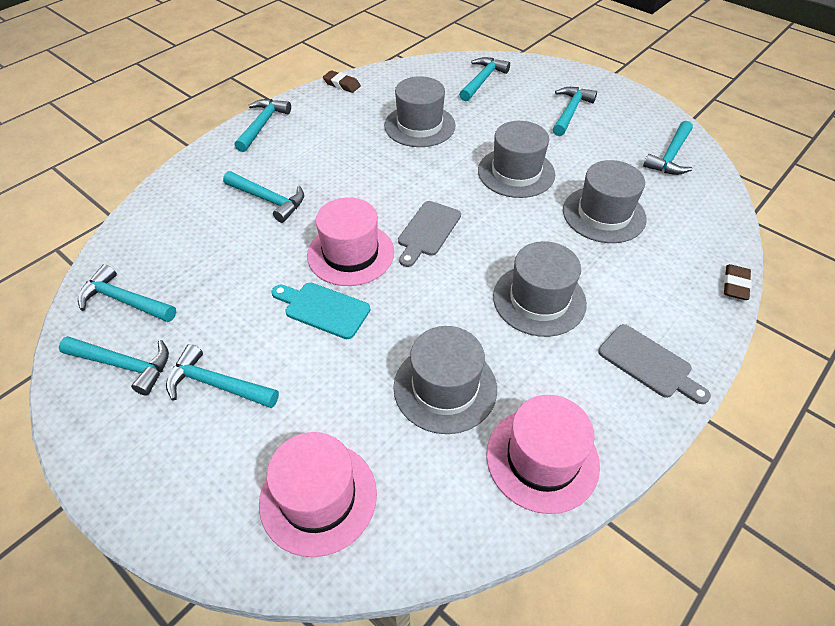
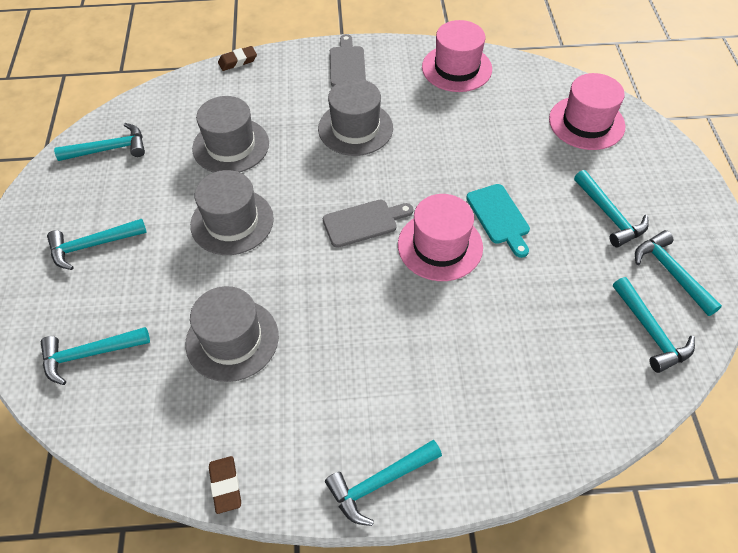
camera: 135 degrees left, 5 degrees up
(268, 200) = (460, 354): turquoise hammer -> none
(445, 387) = (469, 124): grey hat -> none

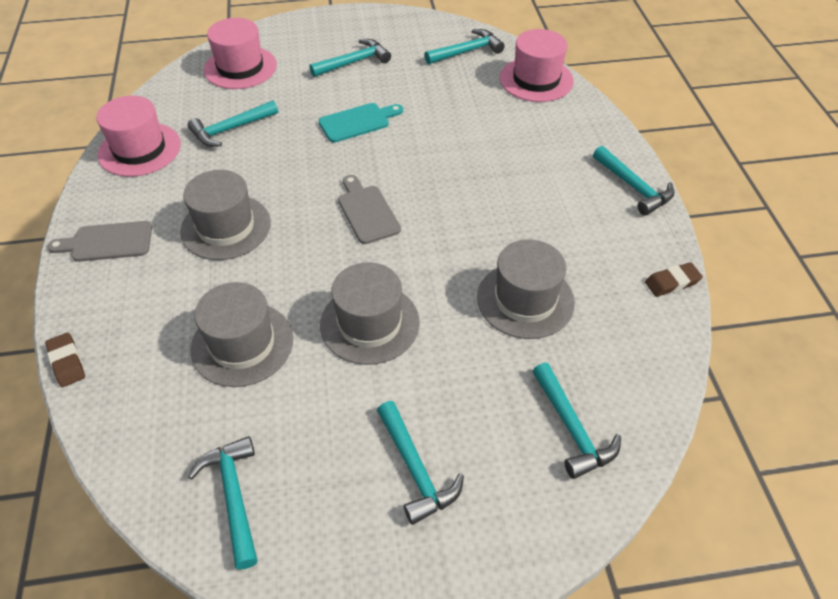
camera: 95 degrees left, 5 degrees down
(440, 246) = (394, 158): pink hat -> pink hat (536, 79)
(671, 273) = (411, 38): turquoise hammer -> turquoise hammer (231, 129)

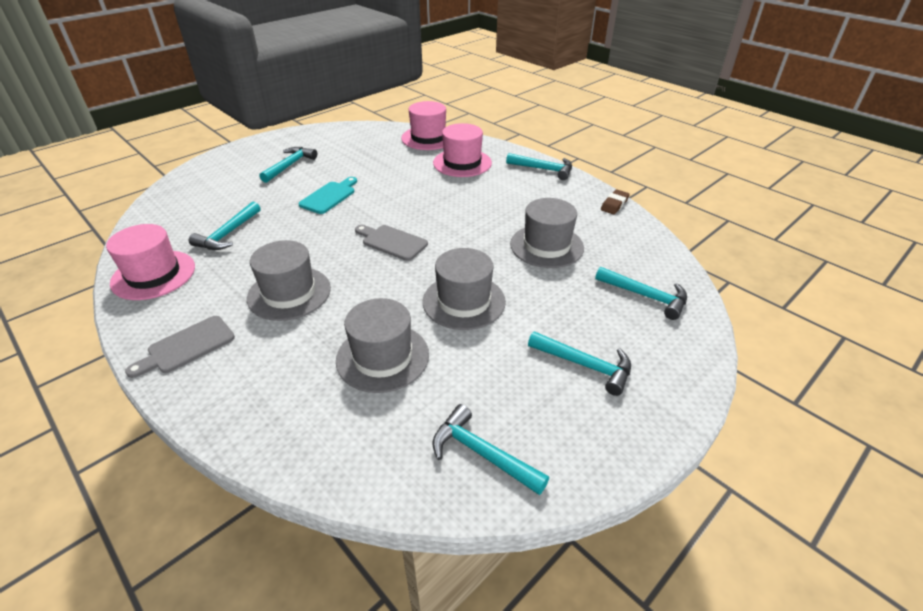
camera: 35 degrees left, 10 degrees down
(67, 362) = (235, 446): brown eraser -> none
(240, 67) = (196, 195): pink hat -> pink hat (462, 163)
(467, 51) = (367, 137): turquoise hammer -> none

